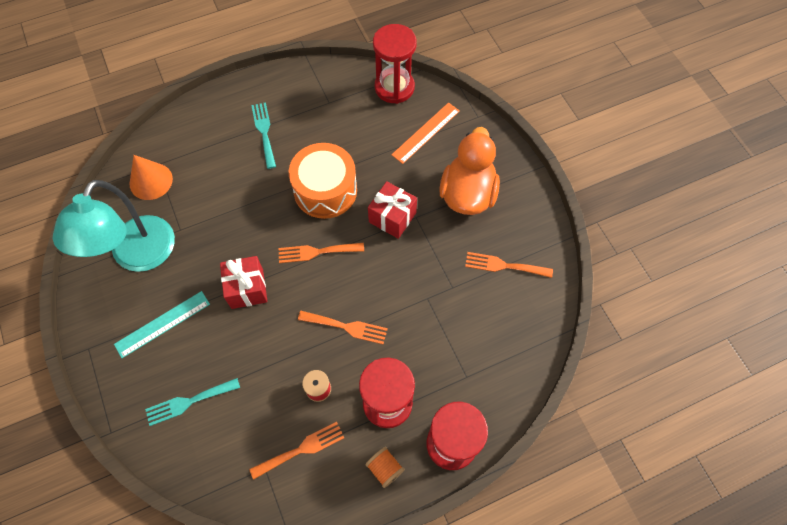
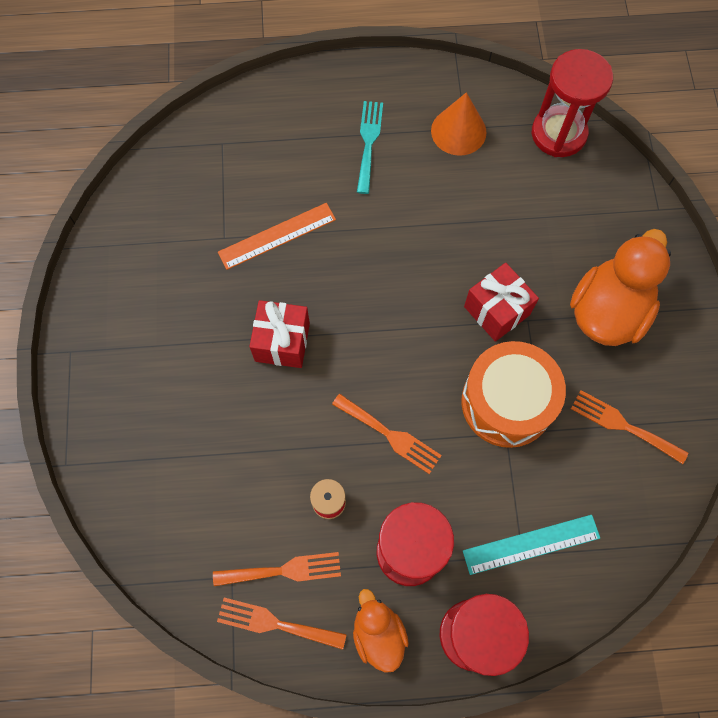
camera: 20 degrees right, 5 degrees up
(137, 256) = (162, 254): turquoise lamp -> none
(151, 181) = (208, 162): orange cone -> orange cone (458, 131)
(162, 324) = (166, 351): turquoise ruler -> turquoise ruler (531, 544)
(189, 402) = (167, 461): turquoise fork -> none
(316, 252) = (384, 324): orange fork -> orange fork (275, 623)
(325, 190) = (422, 245): orange drum -> orange drum (507, 402)
(385, 468) = (378, 634): orange spool -> orange duck
(426, 132) = (580, 209): orange ruler -> orange ruler (277, 236)

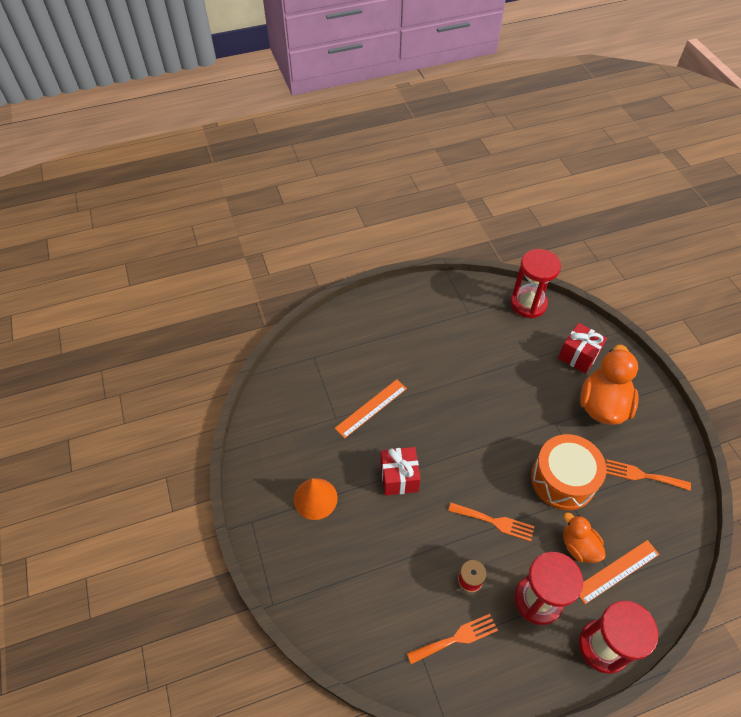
camera: 15 degrees left, 15 degrees down
(275, 623) = (464, 679): orange fork -> none
(368, 142) = (410, 335): turquoise fork -> none
(378, 634) = (539, 665): orange duck -> orange duck (578, 546)
(458, 131) = (465, 316): orange cone -> orange cone (315, 498)
(496, 310) = (533, 422): red gift -> red gift (578, 356)
(531, 544) = (616, 571): turquoise ruler -> orange ruler

